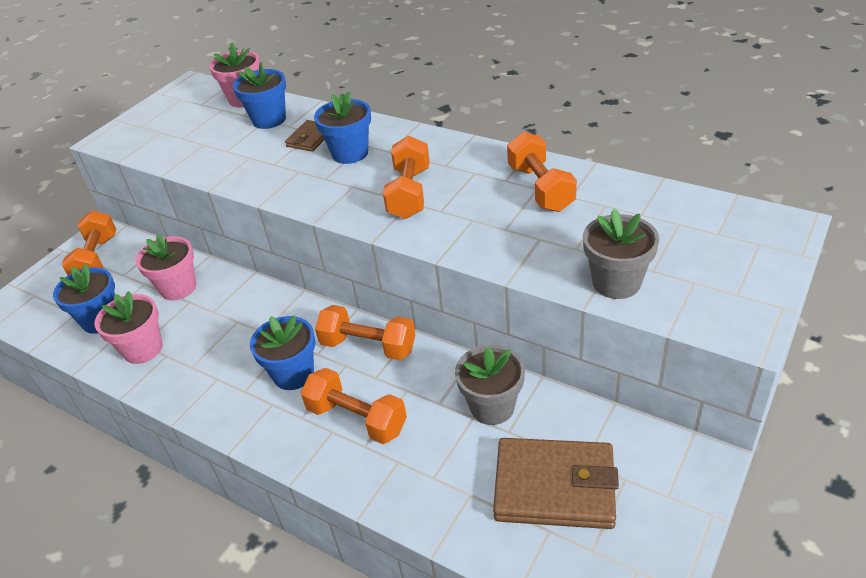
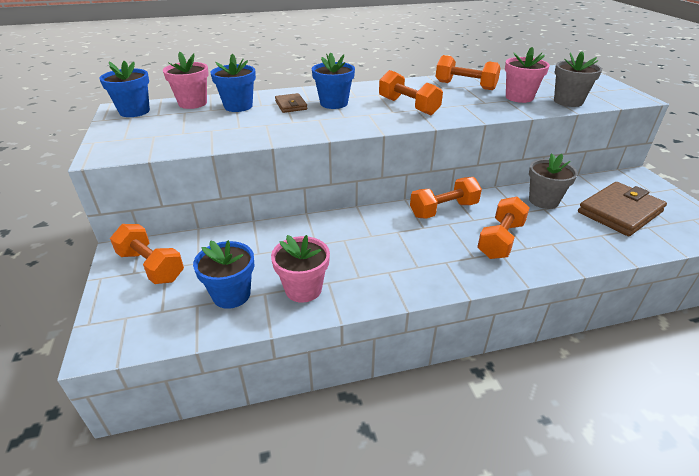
camera: 50 degrees left, 5 degrees down
(178, 288) = (263, 246): pink flower pot -> pink flower pot (519, 97)
(293, 374) = (430, 242): blue flower pot -> blue flower pot (134, 111)
(357, 419) = (500, 240): orange dumbbell -> orange dumbbell turned 45 degrees counterclockwise

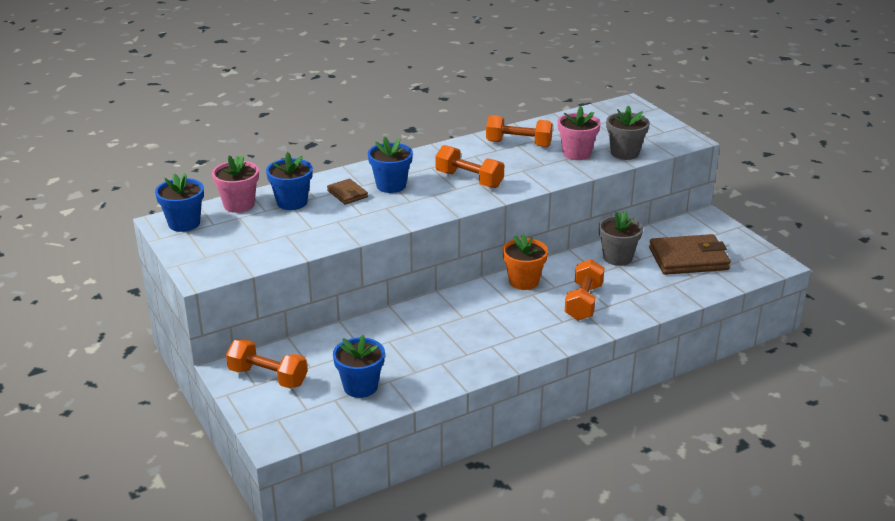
camera: 15 degrees left, 5 degrees down
(303, 289) = (422, 372): pink flower pot -> none
(443, 210) = (523, 281): orange dumbbell -> orange flower pot
(619, 212) = (688, 259): brown wallet -> brown wallet turned 45 degrees clockwise

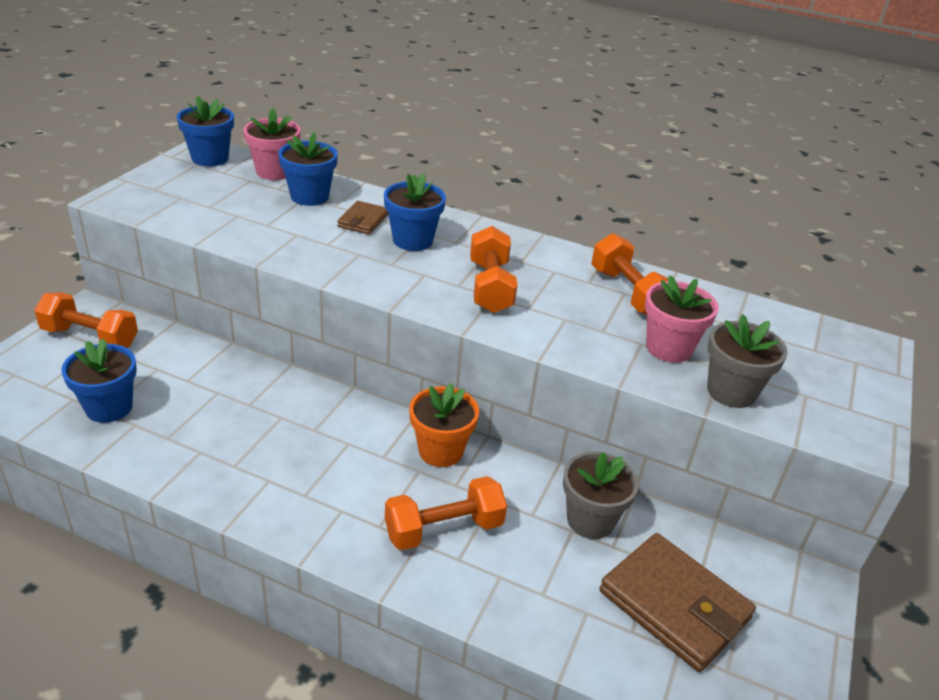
camera: 50 degrees right, 5 degrees up
(268, 377) = (90, 337): orange dumbbell -> orange dumbbell turned 60 degrees counterclockwise

